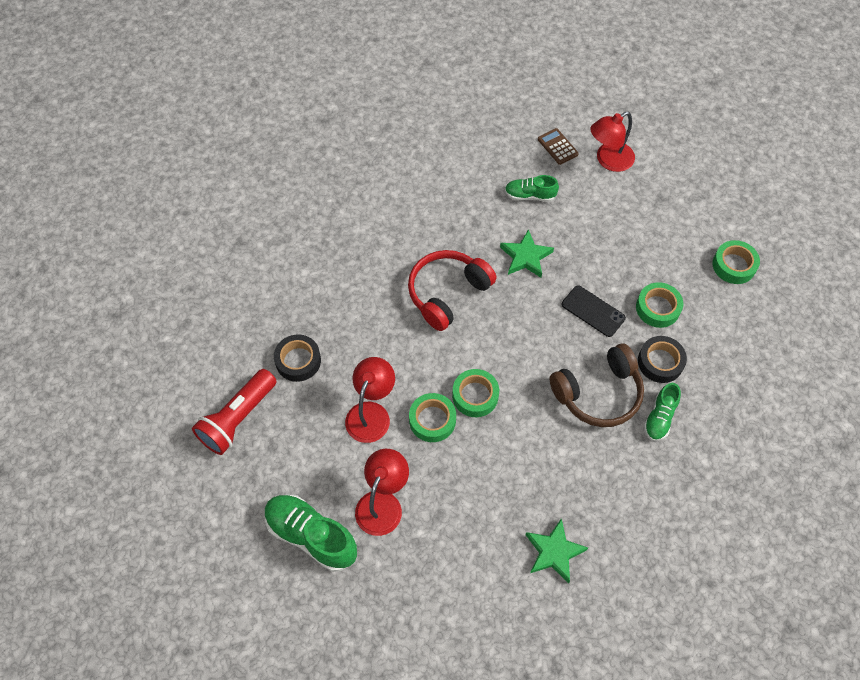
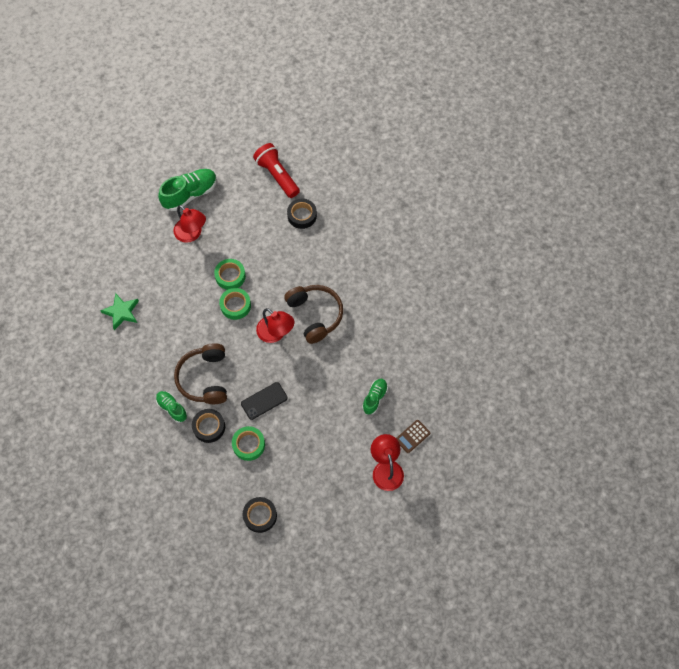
camera: 110 degrees right, 5 degrees up
(371, 413) = (249, 245): red lamp -> red lamp (276, 333)
(447, 293) = (315, 315): red headphones -> brown headphones
(525, 257) = (324, 375): green star -> none
(557, 147) = (412, 436): brown calculator -> brown calculator turned 150 degrees clockwise
(734, 265) = (260, 515): green tape -> black tape

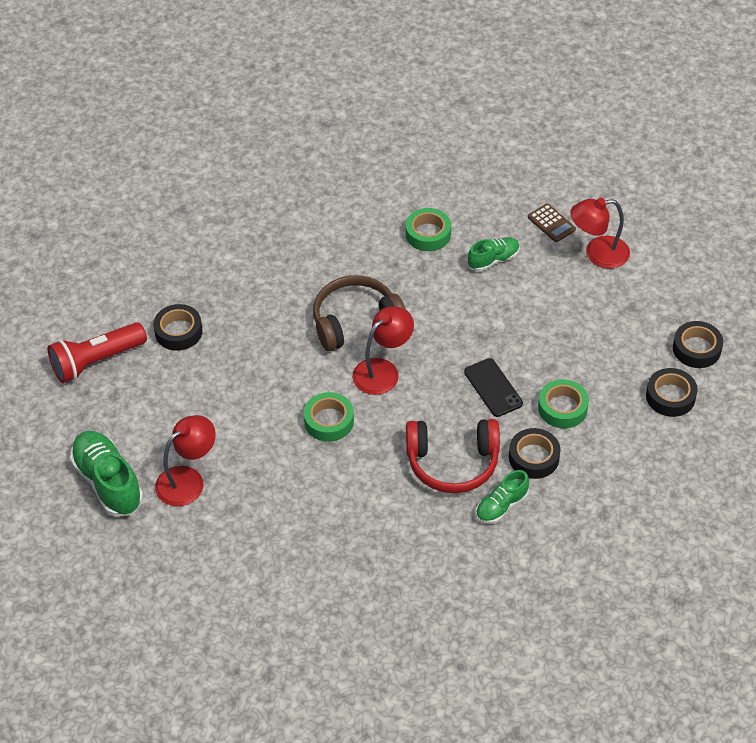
camera: 85 degrees left, 15 degrees down
(121, 312) = (324, 581): green star -> none
(205, 378) = (452, 462): brown headphones -> red headphones
(230, 276) = (275, 427): green tape -> green tape (428, 234)
(302, 535) = (696, 349): none -> black tape
(374, 398) = (493, 260): green shoe -> green shoe turned 120 degrees clockwise

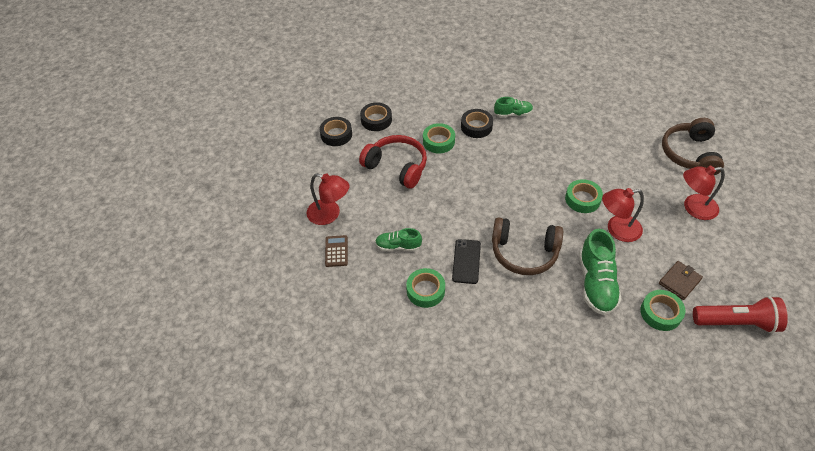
camera: 145 degrees left, 0 degrees up
(108, 482) = (750, 231): green shoe -> green shoe (596, 283)
(171, 376) = (679, 281): none -> brown wallet
(178, 331) = (660, 313): black tape -> green tape
(223, 567) = (690, 154): none -> brown headphones
(382, 370) = (528, 212): red lamp -> red lamp (617, 230)
(452, 462) = (523, 144): red headphones -> red headphones (396, 167)
(493, 388) = (468, 170): black phone -> black phone (466, 261)

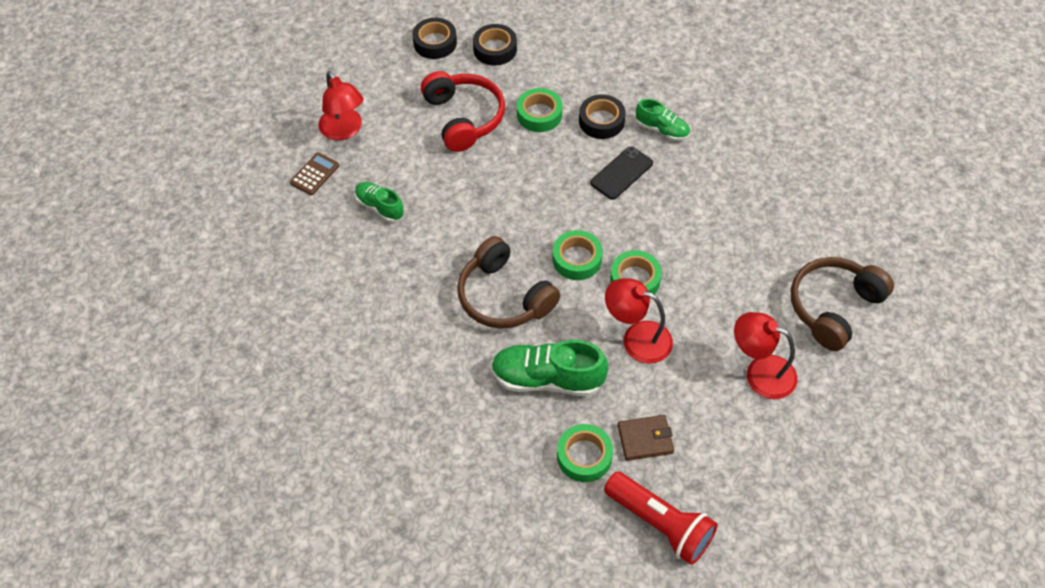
camera: 35 degrees right, 5 degrees up
(425, 291) = (362, 270): green tape -> green tape (577, 259)
(466, 261) = (433, 267): black phone -> black phone (621, 173)
(596, 283) = (547, 379): green shoe -> green shoe turned 60 degrees clockwise

